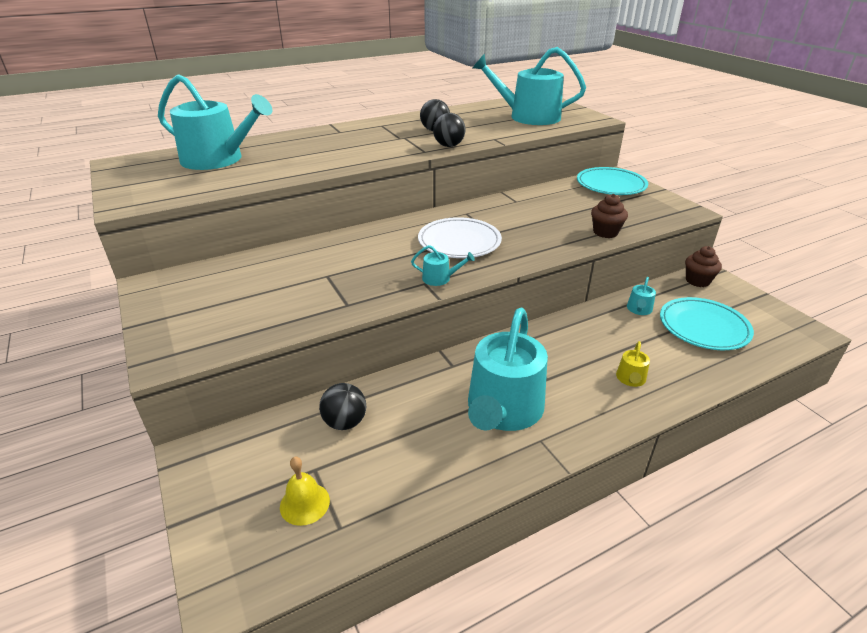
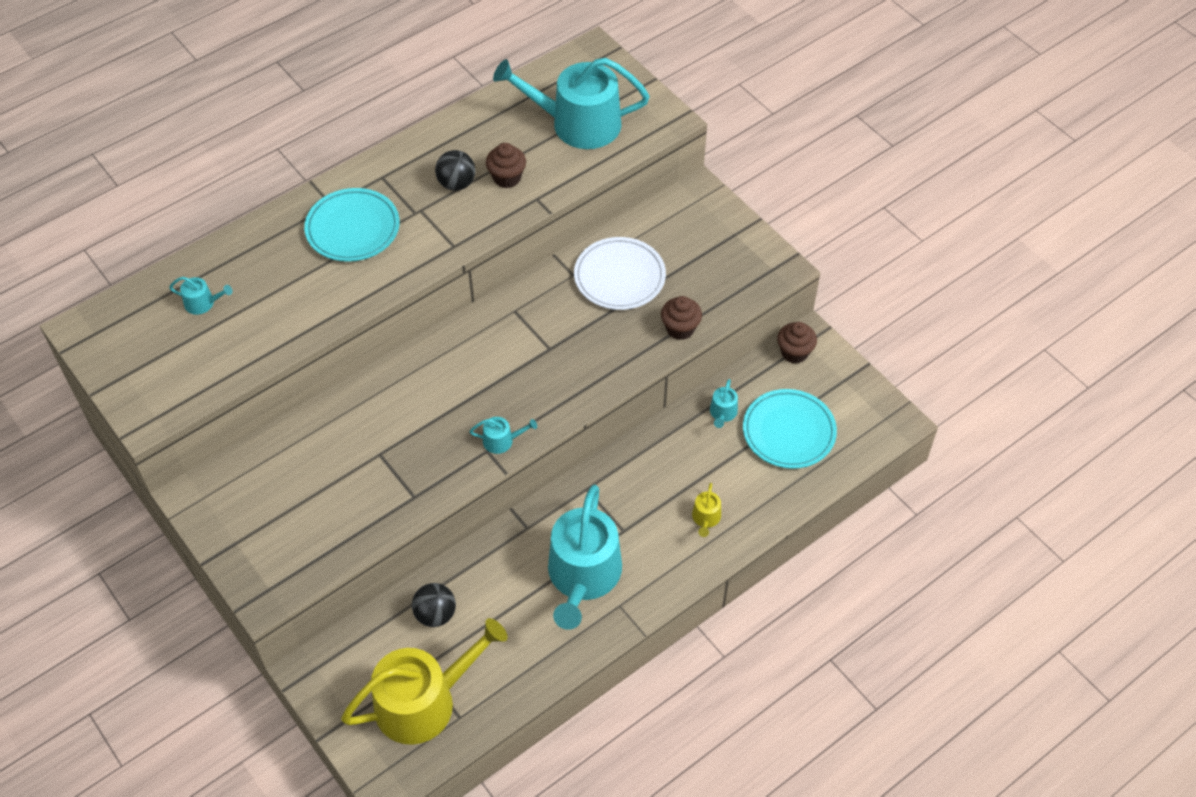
camera: 10 degrees left, 20 degrees up
(218, 159) = (203, 303): turquoise watering can -> turquoise watering can, size x0.40
(304, 503) = (424, 701): yellow bell -> yellow watering can
(449, 146) = (481, 226): black ball -> none
(459, 242) = (514, 372): white plate -> white plate (619, 277)
(473, 130) = (507, 178): none -> brown cupcake
(611, 185) = (692, 219): turquoise plate -> turquoise plate (353, 228)

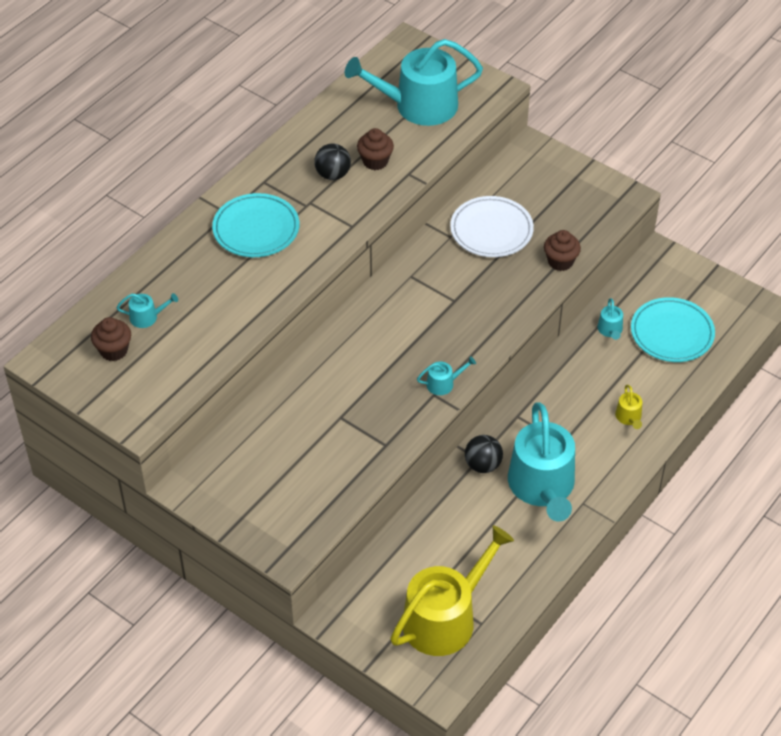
camera: 15 degrees left, 5 degrees down
(435, 614) = (427, 546): black ball -> black ball (483, 465)
(794, 352) = (652, 268): brown cupcake -> brown cupcake (114, 350)

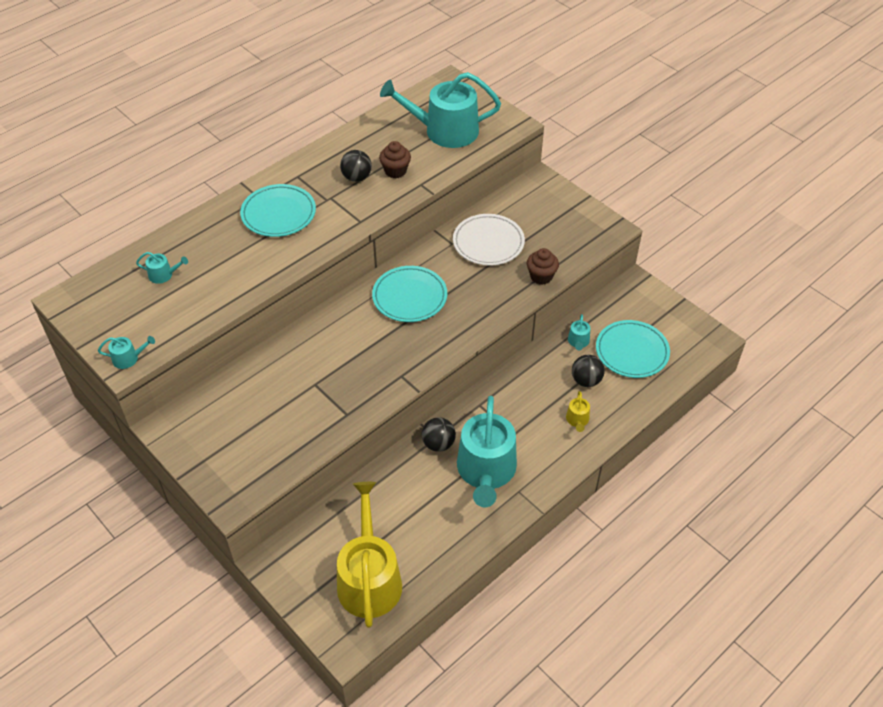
camera: 10 degrees right, 0 degrees up
(114, 350) = (126, 299): brown cupcake -> none
(419, 305) = (409, 297): none -> turquoise plate
(443, 383) = (412, 367): turquoise watering can -> turquoise watering can (128, 358)
(445, 618) = (369, 578): yellow watering can -> yellow watering can turned 60 degrees counterclockwise
(628, 372) = (586, 380): none -> black ball

